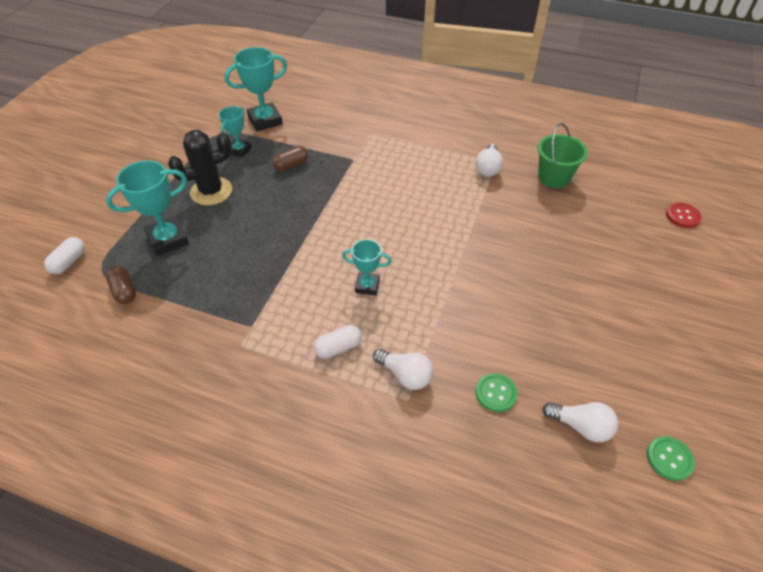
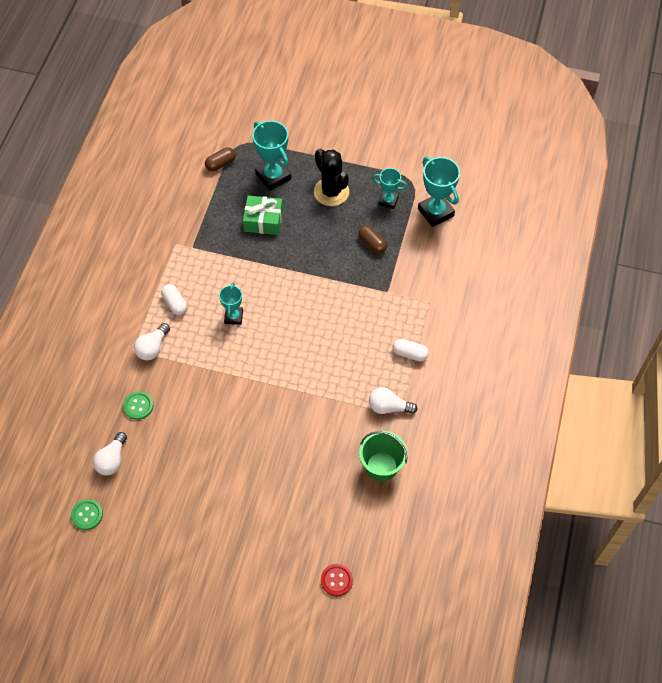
camera: 85 degrees right, 10 degrees up
(69, 262) = (246, 123): white capsule -> white capsule (410, 354)
(232, 252) = (263, 220): none -> green gift

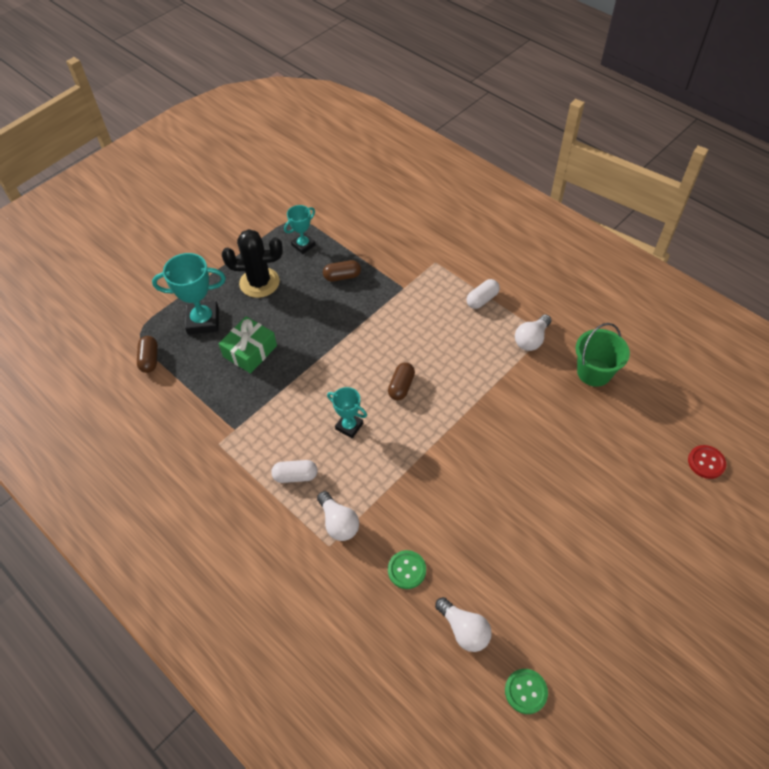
camera: 60 degrees left, 5 degrees down
(288, 334) = (401, 386): none -> brown capsule
(435, 212) = (341, 218): turquoise trophy -> none

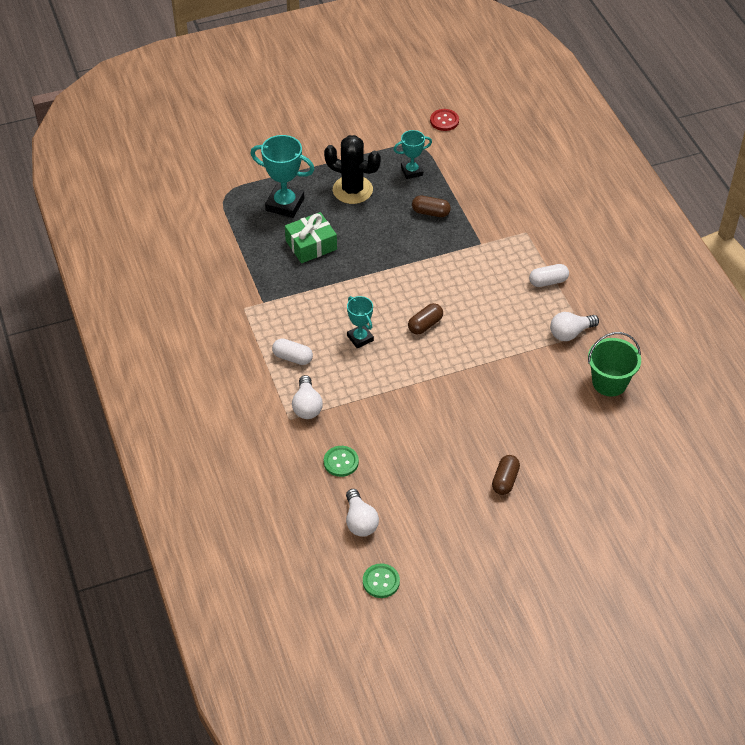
camera: 25 degrees right, 5 degrees down
(149, 359) = (223, 219): brown capsule -> brown capsule (505, 480)
(706, 462) = (658, 494): red button -> red button (444, 121)

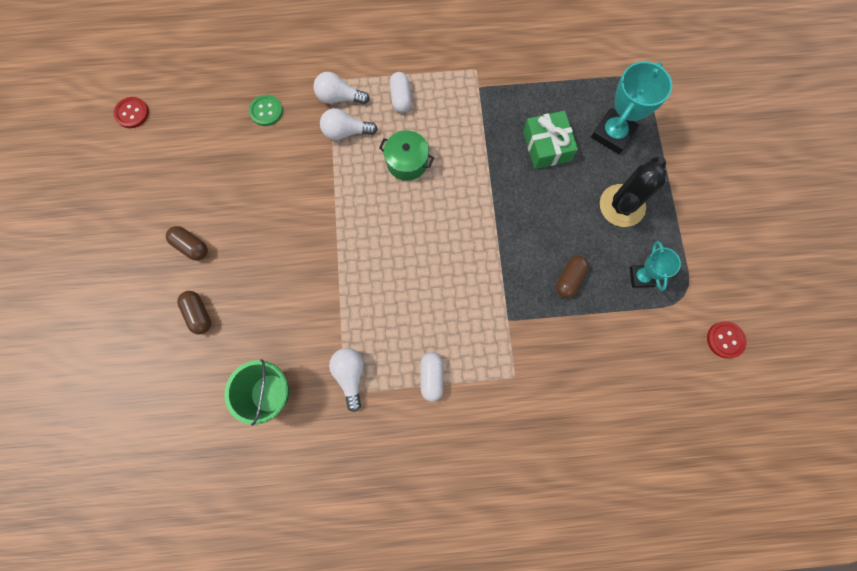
camera: 105 degrees right, 25 degrees up
(292, 358) = (401, 98): white capsule -> white capsule turned 45 degrees counterclockwise
(360, 338) = (407, 162): turquoise trophy -> green pot
(360, 521) = (198, 112): white light bulb -> white light bulb (346, 132)
(381, 581) = (132, 113): green button -> red button
(425, 325) = (406, 228): brown capsule -> brown capsule (199, 314)

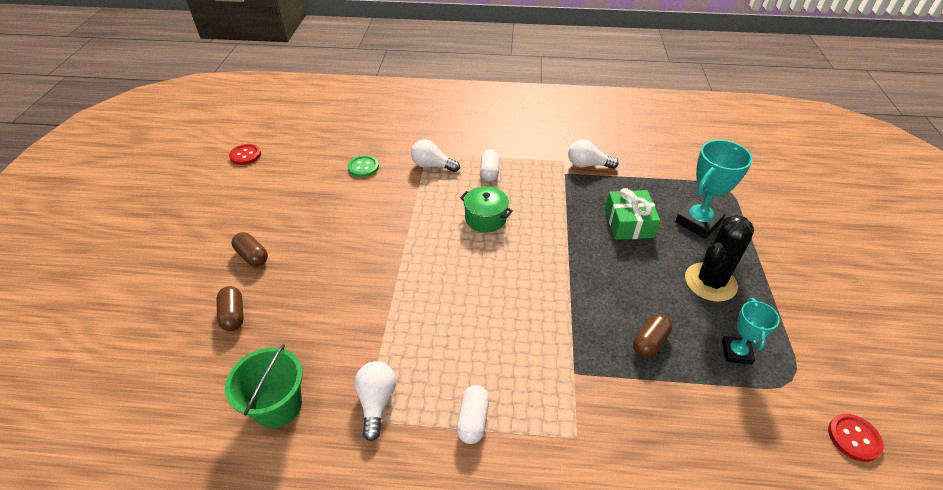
camera: 10 degrees right, 30 degrees down
(346, 132) = (432, 190): white light bulb -> white light bulb (587, 165)

